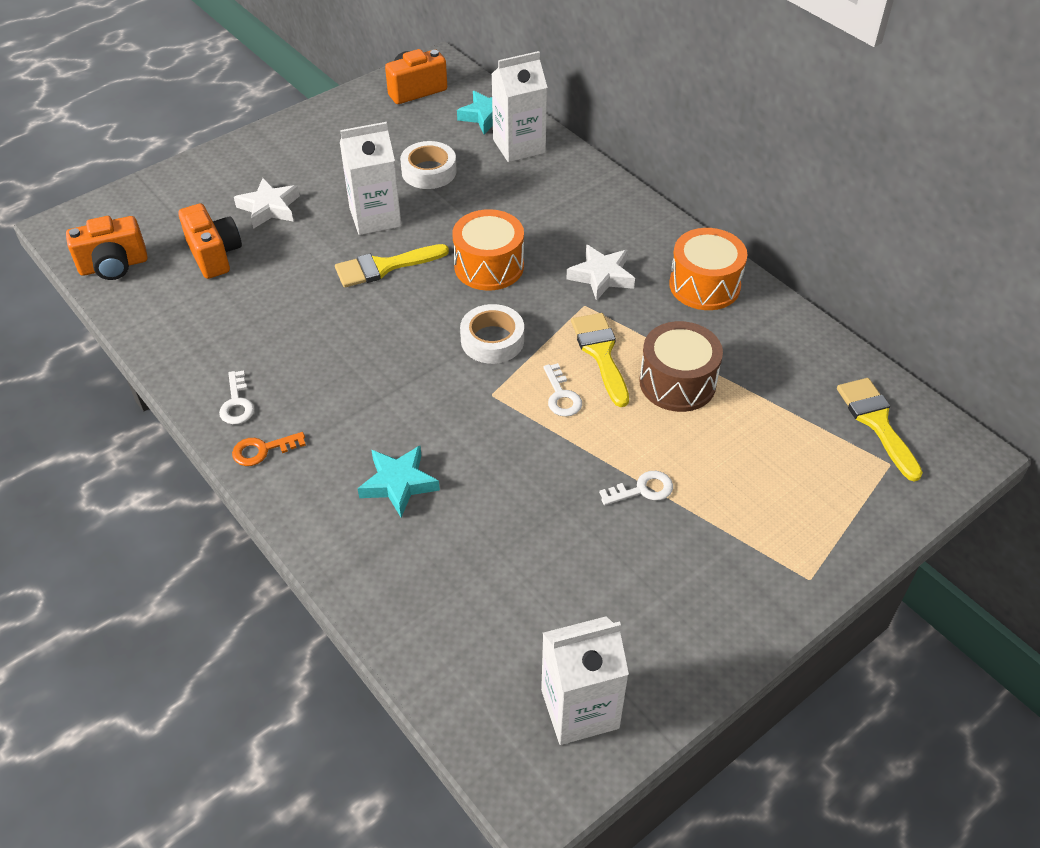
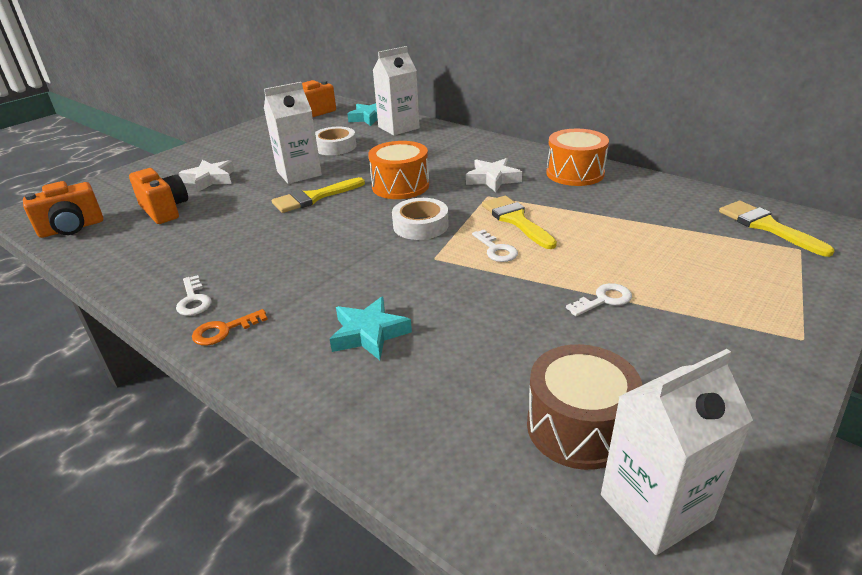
camera: 10 degrees left, 15 degrees down
(677, 382) = (589, 227): brown drum -> brown drum (578, 427)

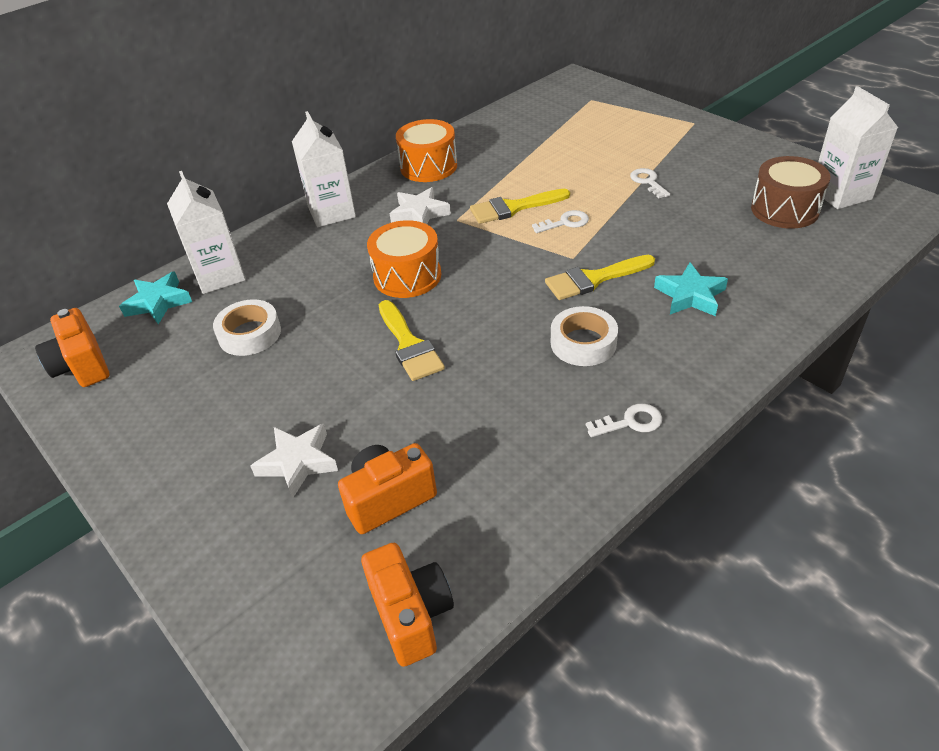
camera: 80 degrees left, 10 degrees up
(224, 330) = (685, 389): orange key -> none
(299, 173) = (326, 364): white carton -> white carton (331, 212)
(420, 225) = (507, 264): white tape -> white tape (583, 343)
(766, 226) = (557, 103): yellow brush -> yellow brush (593, 279)

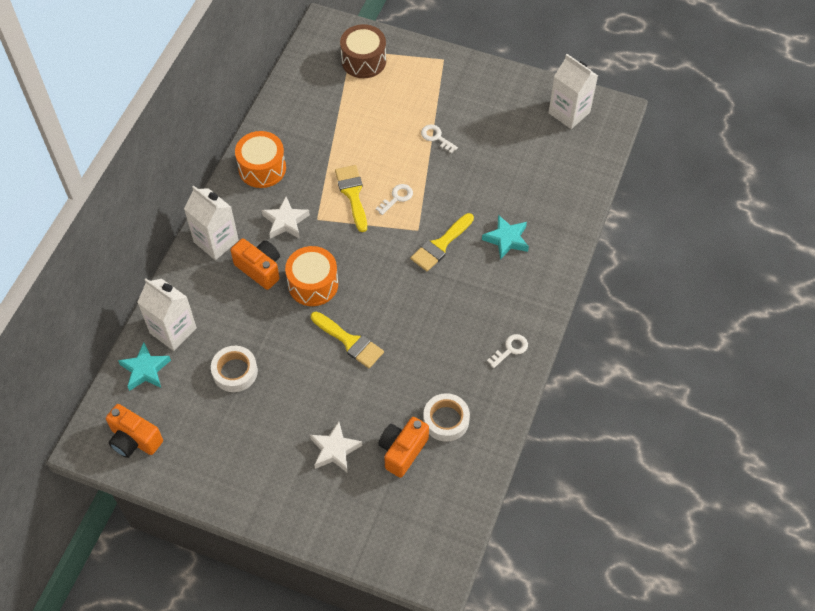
camera: 30 degrees left, 15 degrees up
(411, 615) = (453, 508): orange camera -> orange camera (260, 269)
(513, 208) = (352, 194): yellow brush -> yellow brush turned 120 degrees clockwise
(583, 343) = (458, 301): white tape -> white tape (446, 420)
(784, 209) = (538, 139): brown drum -> brown drum (363, 61)

